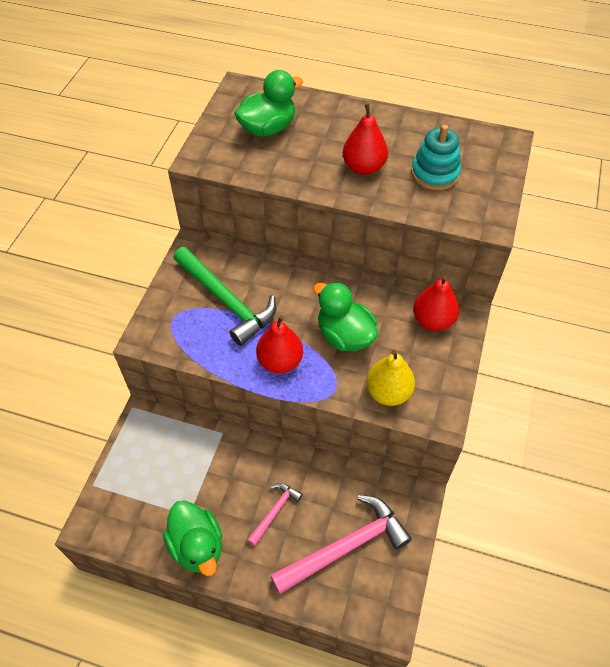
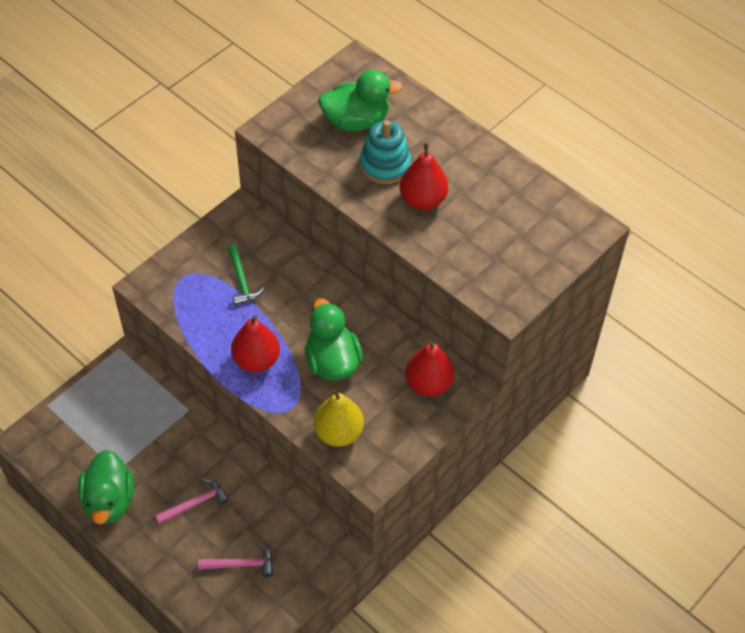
camera: 25 degrees right, 0 degrees up
(227, 301) = (241, 281): green hammer -> green hammer, size x0.51
(346, 546) = (242, 564): pink hammer -> pink hammer, size x0.51
(435, 173) = (489, 234): turquoise stacking toy -> turquoise stacking toy (385, 165)

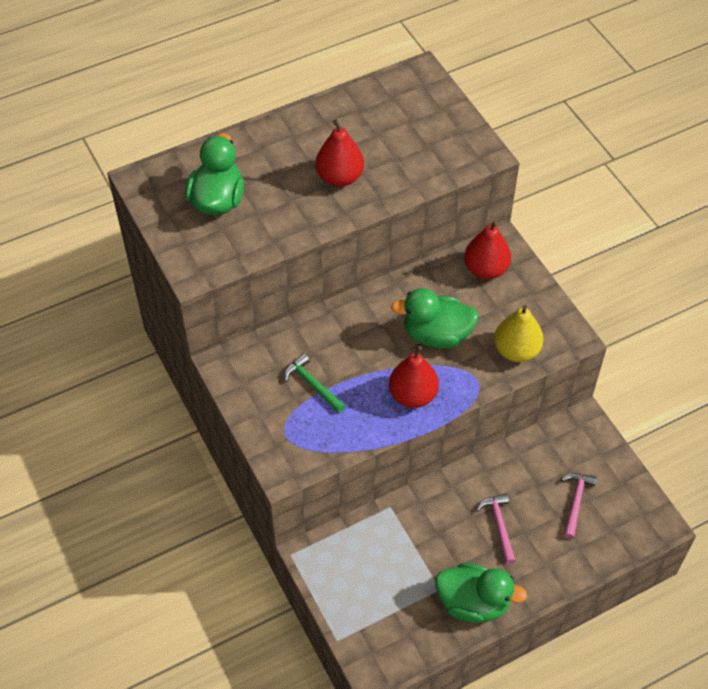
camera: 70 degrees left, 0 degrees up
(241, 281) = (312, 384): green hammer -> green hammer turned 135 degrees counterclockwise
(385, 165) = (284, 193): turquoise stacking toy -> none

